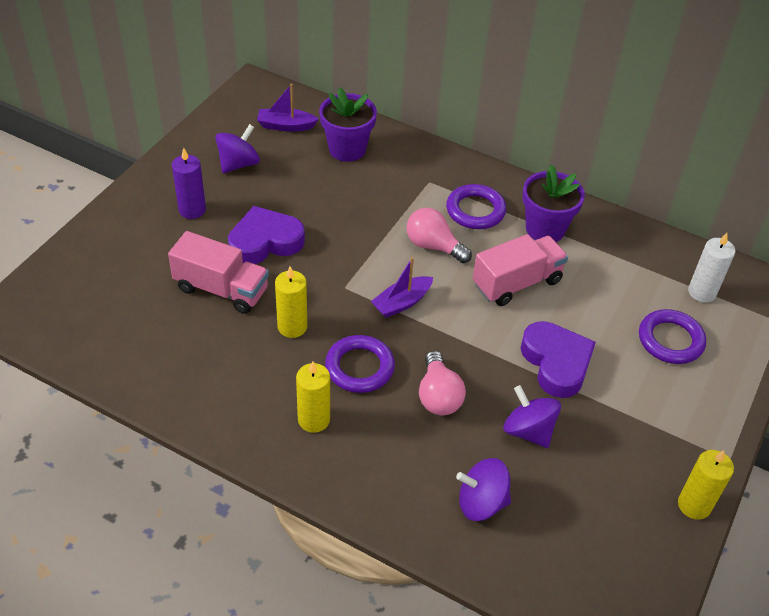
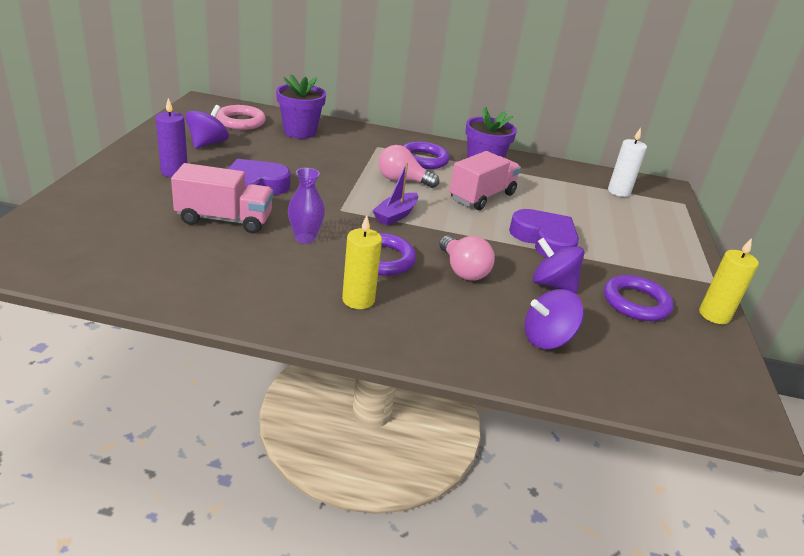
camera: 20 degrees left, 15 degrees down
(286, 126) = (240, 121): purple boat -> pink ring
(292, 326) = (305, 238): yellow candle -> purple vase
(670, 340) = (618, 219): purple ring -> purple ring (636, 303)

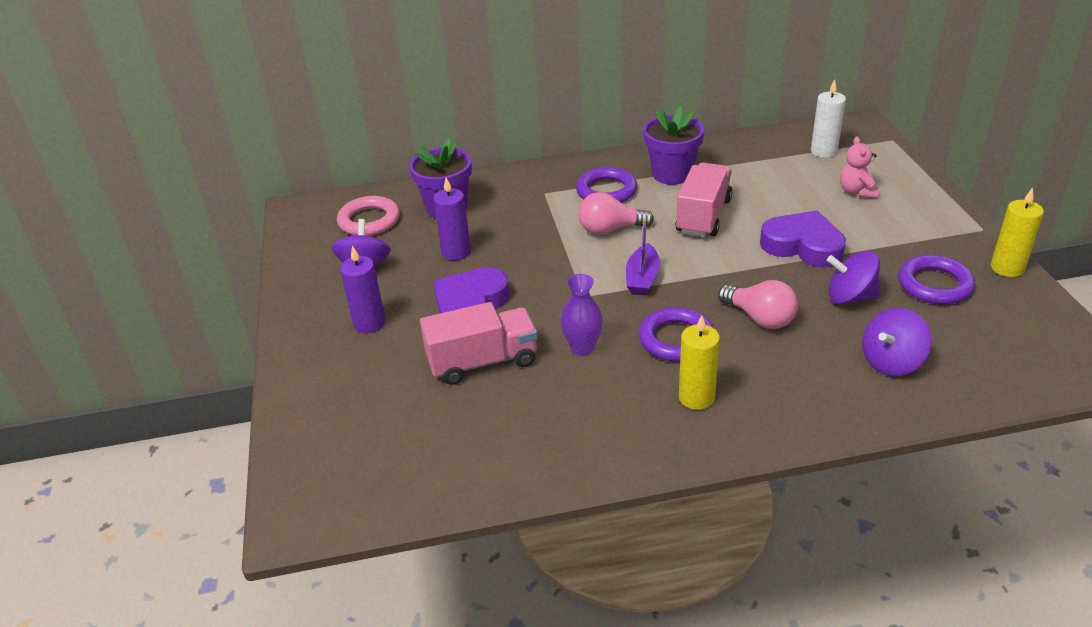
camera: 15 degrees left, 5 degrees up
(278, 156) = (456, 252): none -> purple candle
(623, 223) = (857, 192): none -> pink teddy bear

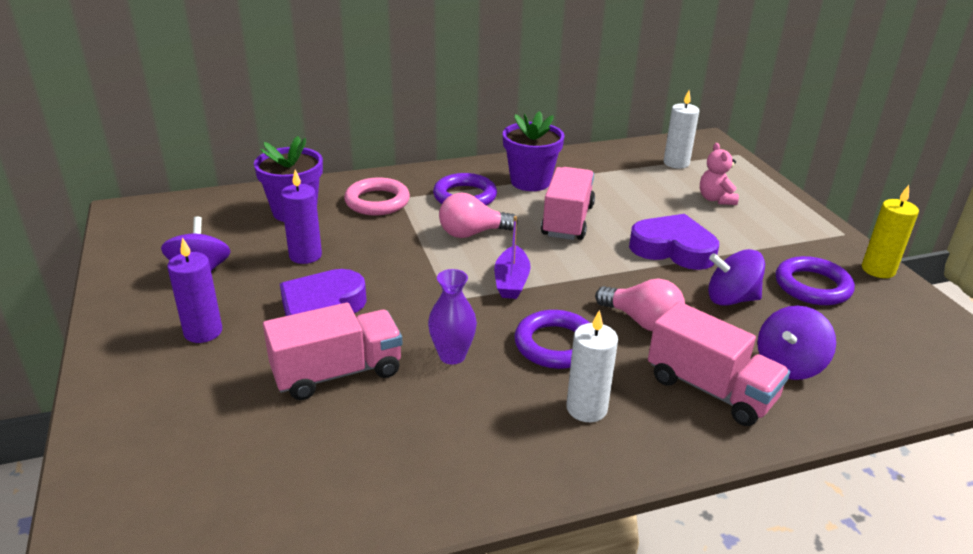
camera: 10 degrees left, 5 degrees down
(369, 221) = (207, 224): pink ring -> pink ring (377, 201)
(696, 397) = (586, 408): yellow candle -> white candle
(812, 383) = (710, 389): none -> pink truck

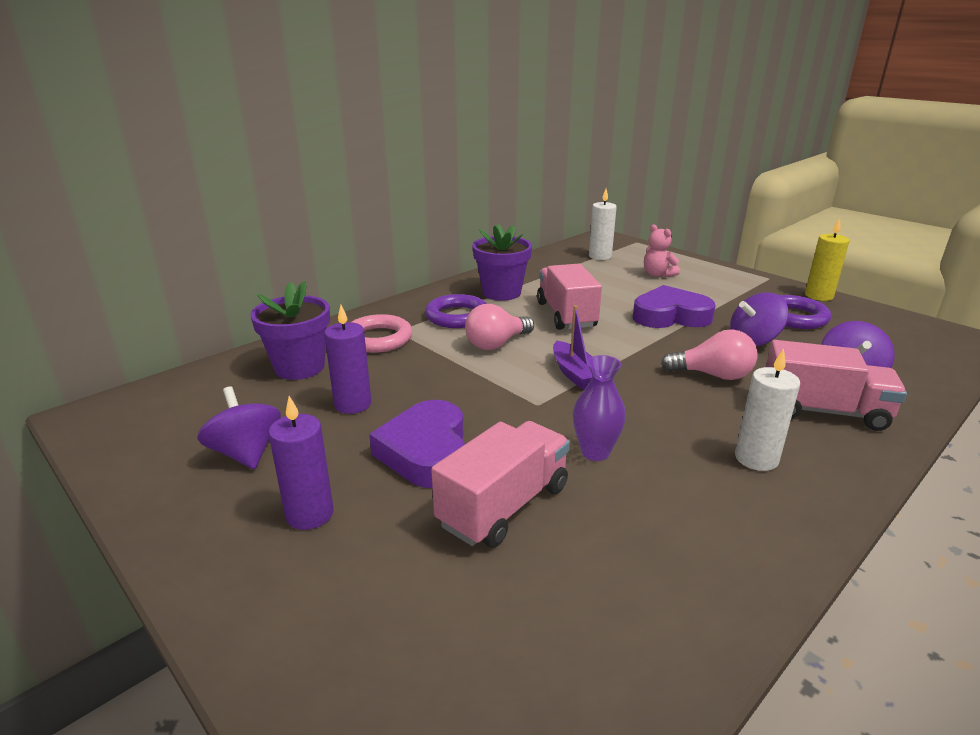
camera: 25 degrees left, 5 degrees down
(555, 345) = (670, 414): purple ring -> none

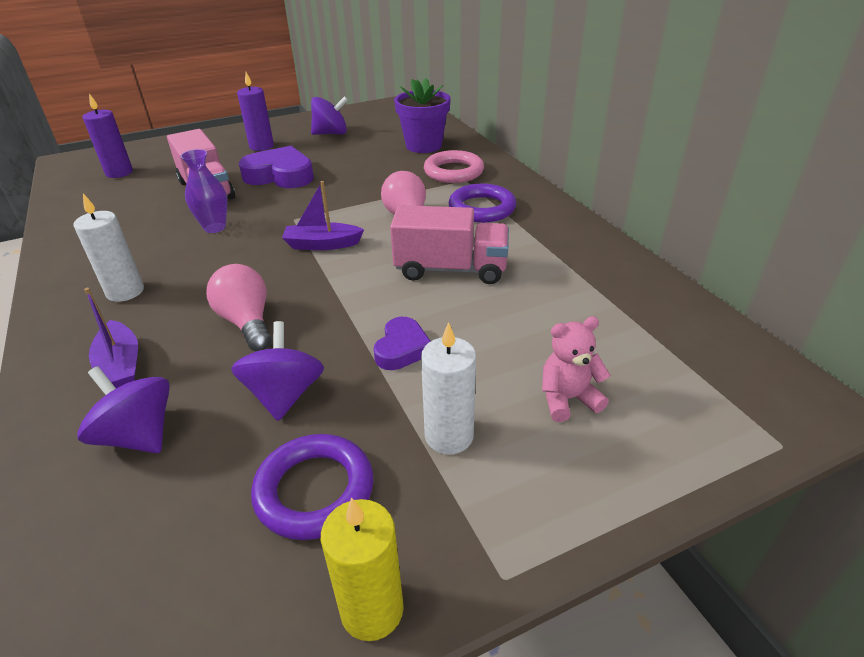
camera: 110 degrees right, 10 degrees up
(353, 404) = (357, 159): purple candle -> purple candle (119, 173)
(501, 293) = (537, 241): purple flower pot -> none
(600, 256) = (677, 360): white candle -> white candle (449, 436)
(670, 316) = (402, 349): purple heart -> purple heart, size x0.58
(713, 375) = (247, 322): pink light bulb -> pink light bulb turned 120 degrees clockwise
(822, 411) = (121, 366): pink truck -> purple boat

